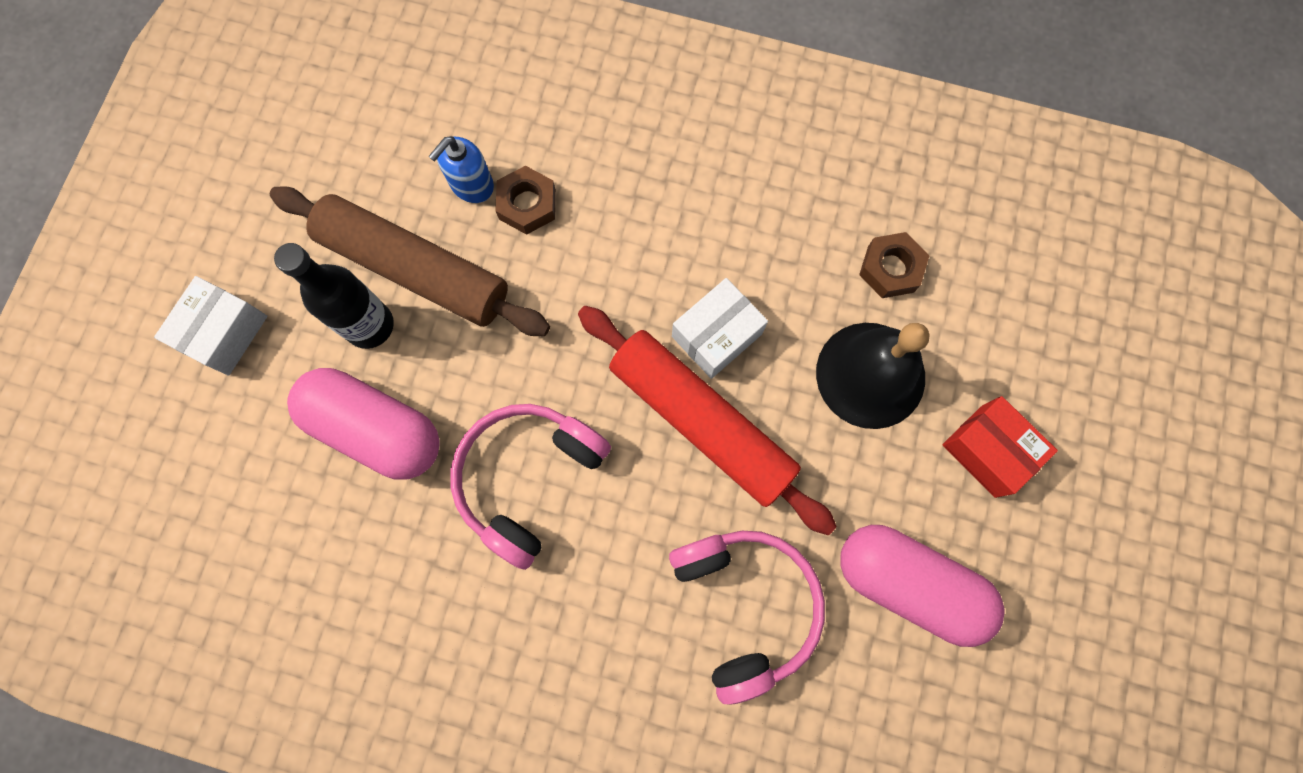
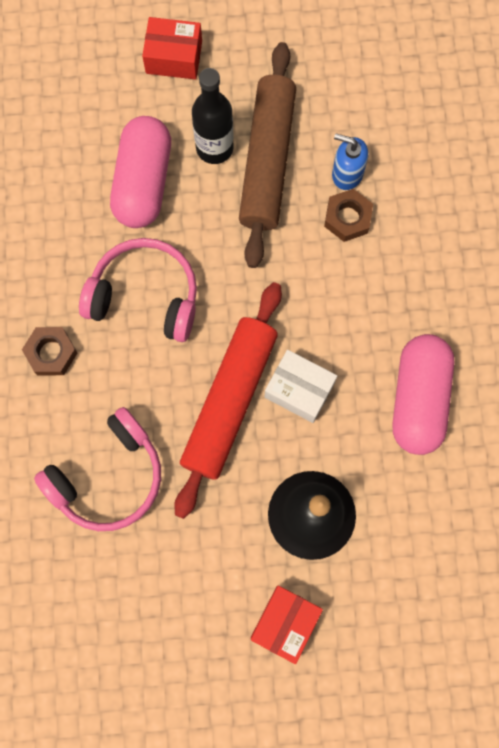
camera: 70 degrees right, 0 degrees up
(224, 333) = (174, 57): white box -> red box
(890, 269) = (404, 504): brown nut -> brown nut (51, 353)
(908, 583) = (163, 590): pink capsule -> pink capsule (418, 399)

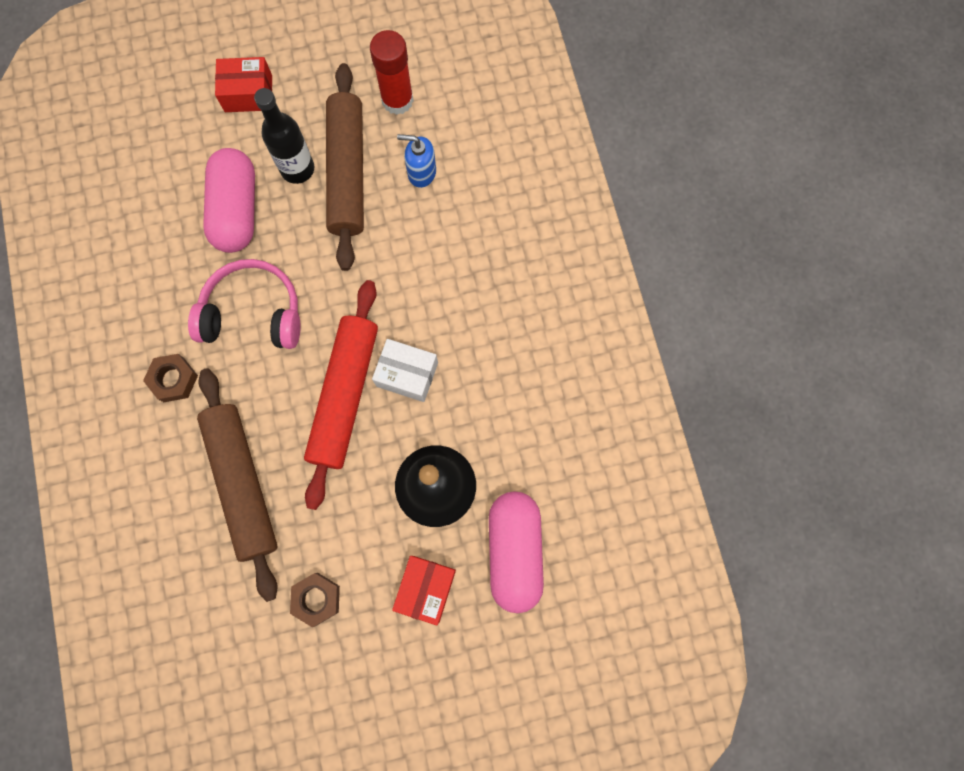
camera: 10 degrees left, 0 degrees up
(108, 476) = (242, 483): pink headphones -> brown rolling pin
(332, 90) = (397, 100): none -> red glue stick
(347, 218) = (428, 212): brown nut -> brown nut (316, 599)
(418, 399) = (516, 364): pink capsule -> pink capsule (514, 551)

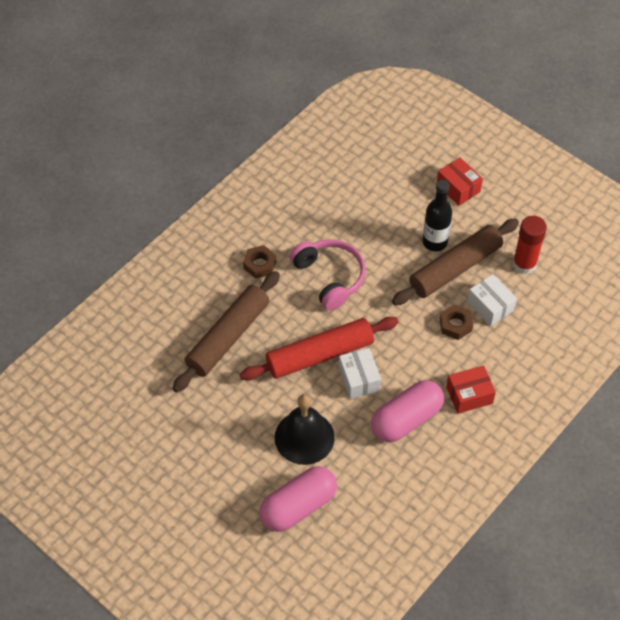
camera: 55 degrees right, 20 degrees down
(236, 210) = (383, 229): pink capsule -> pink capsule (406, 419)
(316, 599) = (191, 417): brown nut -> brown nut (455, 325)
(421, 172) = (490, 306): blue soap dispenser -> white box
(425, 589) = (239, 471): red box -> red box (469, 395)

